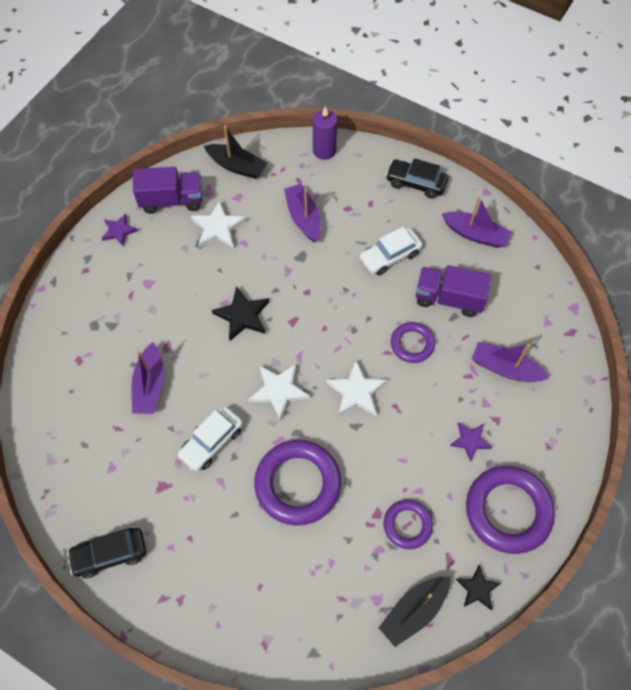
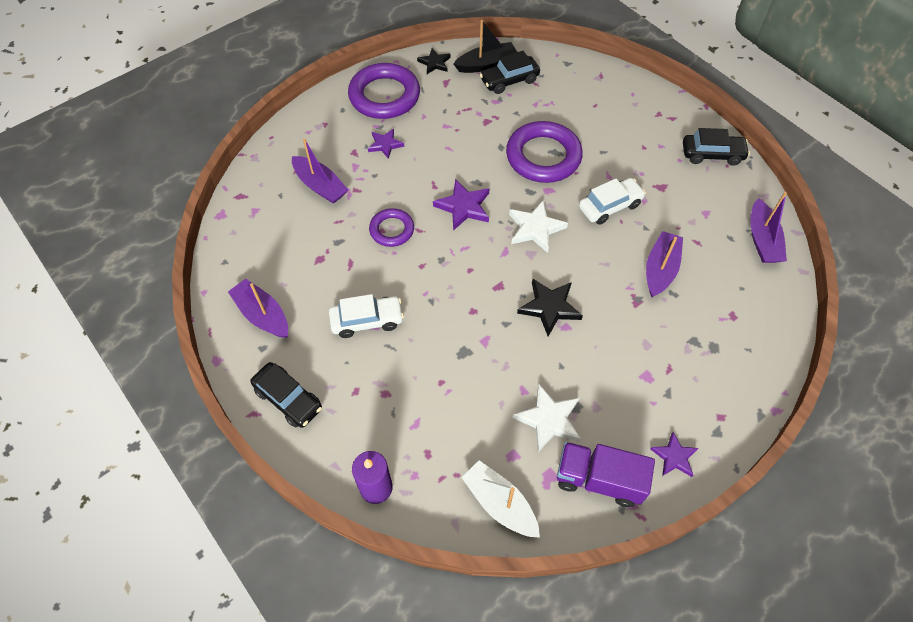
camera: 160 degrees left, 5 degrees down
(237, 166) = (499, 503): black boat -> white boat
(303, 217) = (442, 399): purple boat -> purple boat (762, 240)
(356, 391) = (463, 207): white star -> purple star
(375, 591) = (509, 80): none -> black car
(407, 525) = (466, 108): purple ring -> none
(448, 298) = (332, 259): purple truck -> none

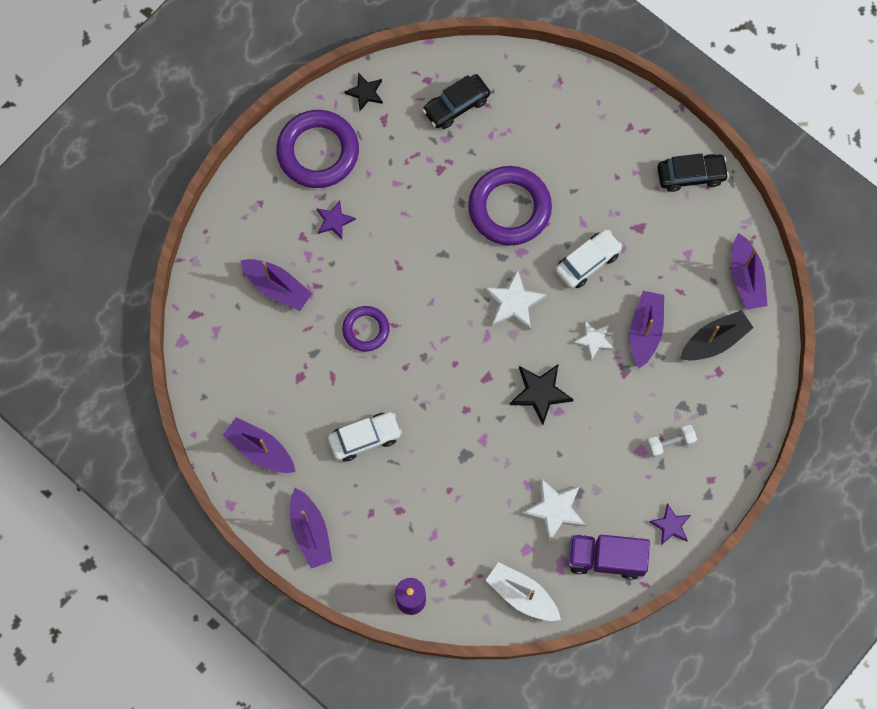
camera: 10 degrees left, 15 degrees up
(288, 399) = (310, 532): black car -> purple boat
(463, 207) = (435, 288): purple star -> none
(486, 64) = (426, 85): black boat -> black boat (714, 340)
(609, 270) = (594, 340): none -> white star
(679, 374) = (670, 443): none -> white dumbbell

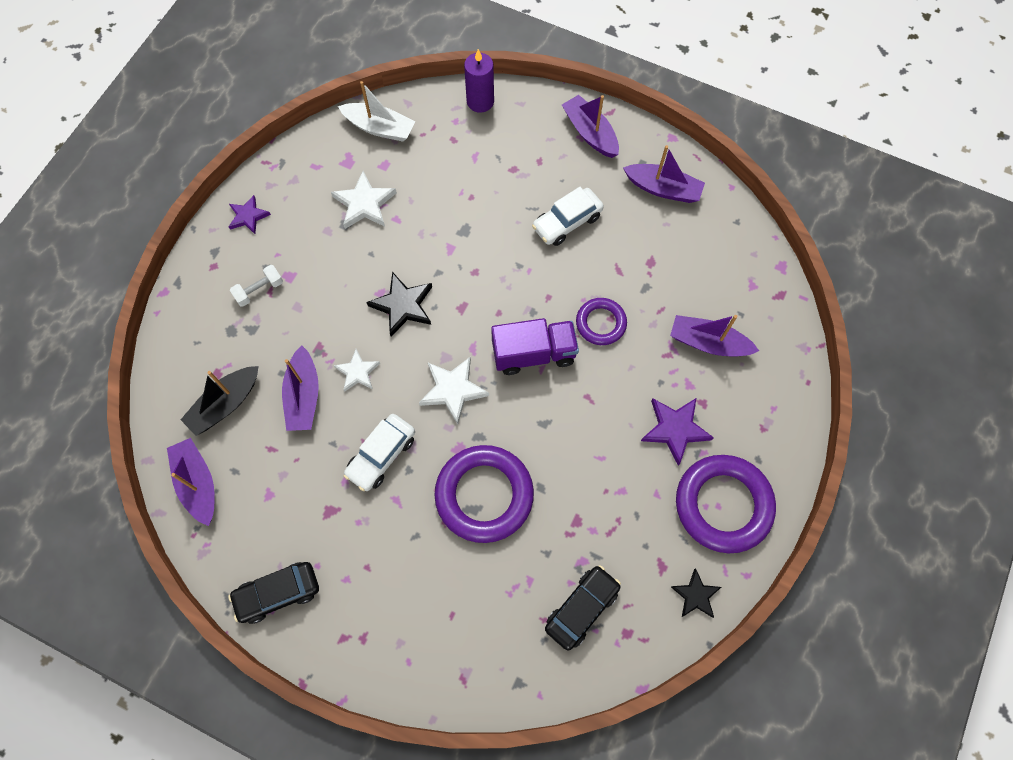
camera: 165 degrees right, 5 degrees down
(334, 221) = (675, 429): purple star -> purple star, size x1.53
(606, 558) = (307, 174): purple truck -> purple truck (534, 353)

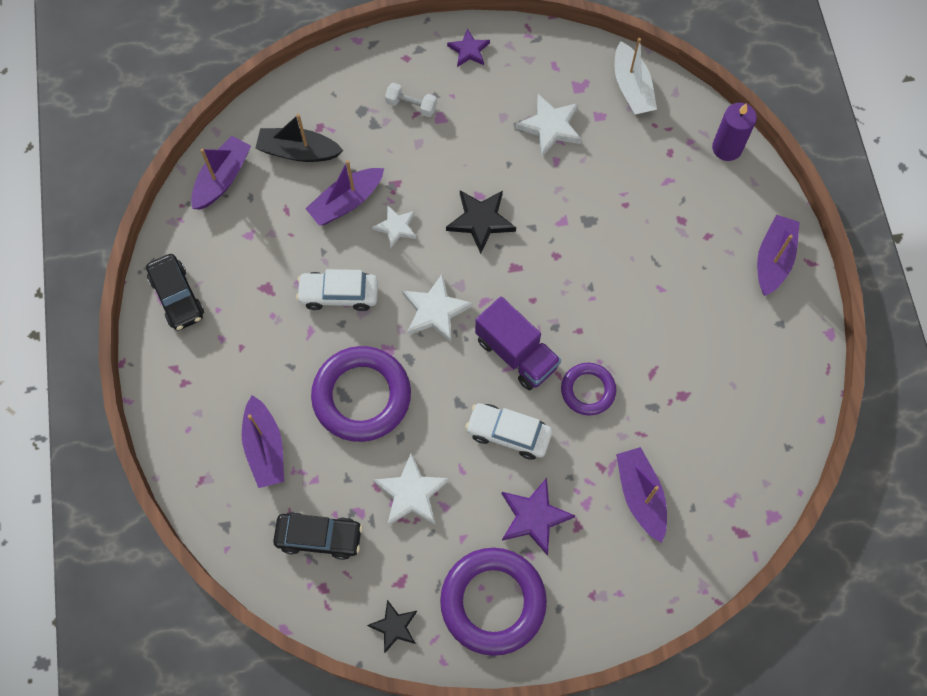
camera: 55 degrees right, 0 degrees up
(278, 593) = (177, 297): black car -> black car turned 150 degrees counterclockwise
(567, 222) = (665, 299): white car -> white car (508, 433)
(594, 509) = (411, 493): none -> white star
(663, 189) = (768, 359): purple boat -> purple boat (265, 448)

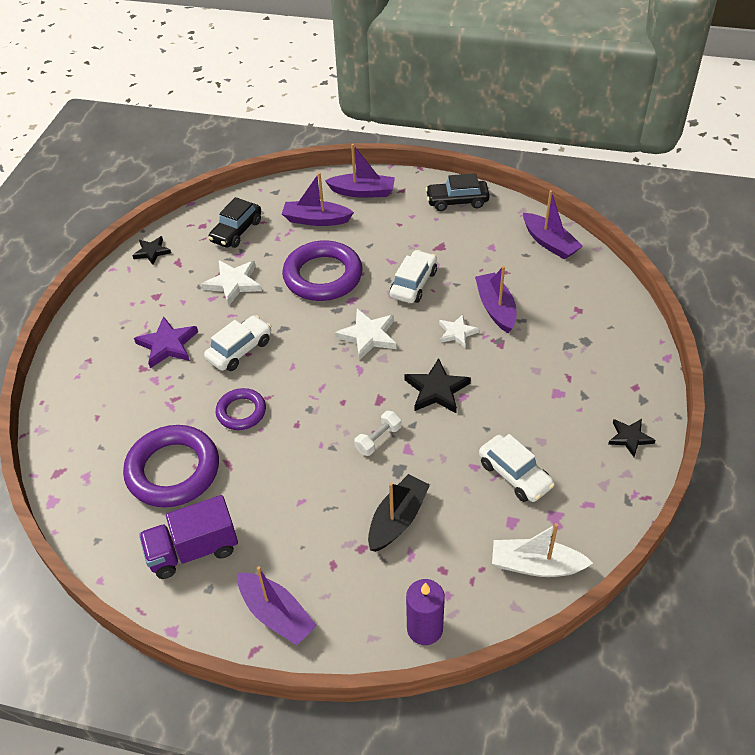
camera: 115 degrees right, 20 degrees down
(298, 151) = (558, 291): black boat -> black boat (397, 519)
(411, 105) = (579, 376): white dumbbell -> white dumbbell (378, 439)
(469, 50) = (629, 438): purple star -> black star
(493, 602) = (128, 304): purple ring -> purple ring (173, 470)
(516, 353) = (302, 376): purple truck -> purple truck (193, 550)
(550, 127) = (515, 475): white star -> white car
(640, 495) = (135, 415): purple boat -> purple boat (363, 192)

